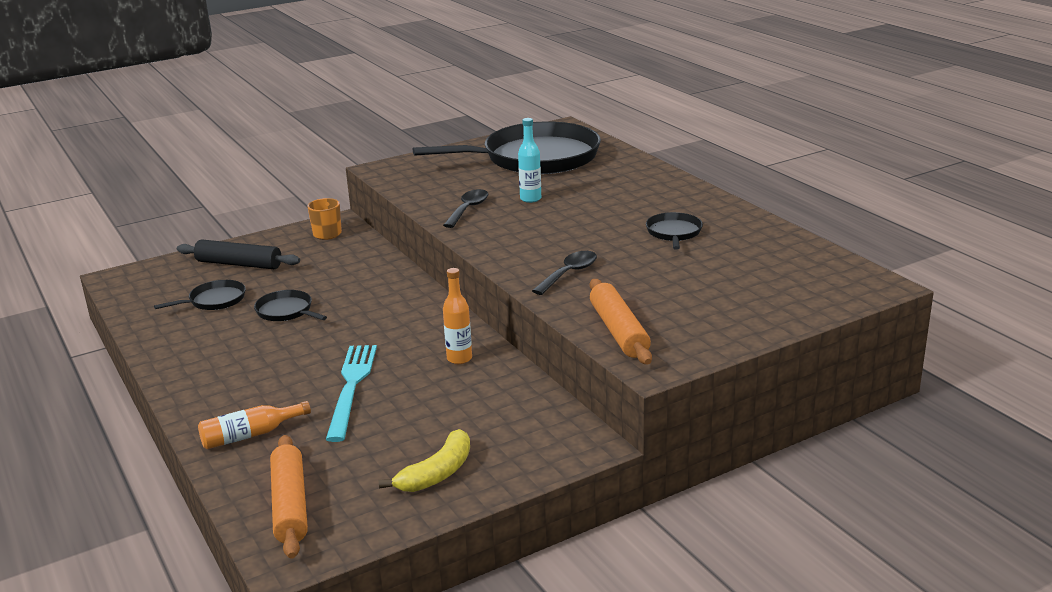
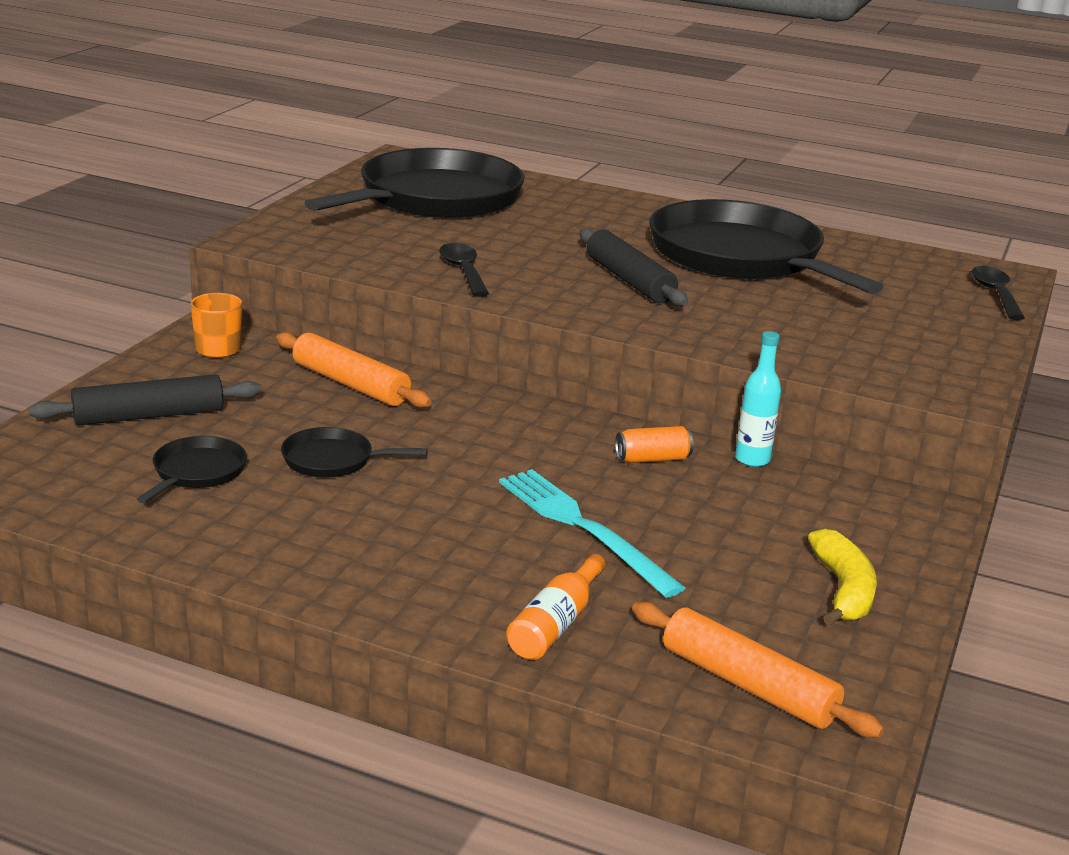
camera: 40 degrees left, 0 degrees up
(459, 359) = (652, 459): orange bottle -> orange can
(530, 199) = (517, 246): turquoise bottle -> turquoise bottle (752, 460)
(562, 235) = (629, 280): none -> black rolling pin
(569, 273) = (714, 321): black spoon -> black spoon (995, 294)
(618, 331) = (872, 370): orange rolling pin -> orange rolling pin (350, 384)
(674, 233) = (741, 257): black pan -> black pan, size x2.40

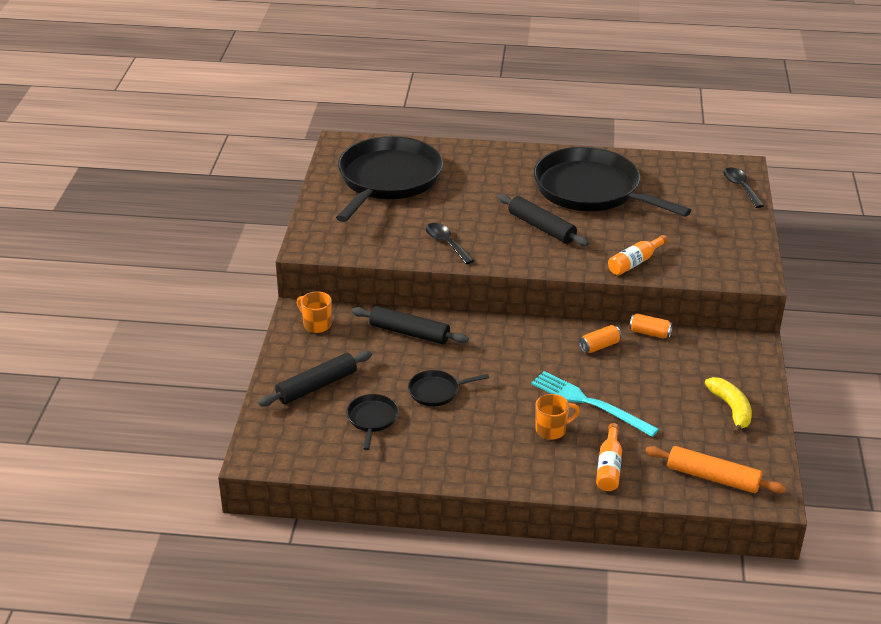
camera: 15 degrees left, 10 degrees up
(350, 384) = (409, 333): orange rolling pin -> black rolling pin
(488, 550) = (552, 430): none -> orange mug
(752, 460) = (650, 333): turquoise bottle -> orange can
(757, 343) = (635, 262): none -> orange bottle

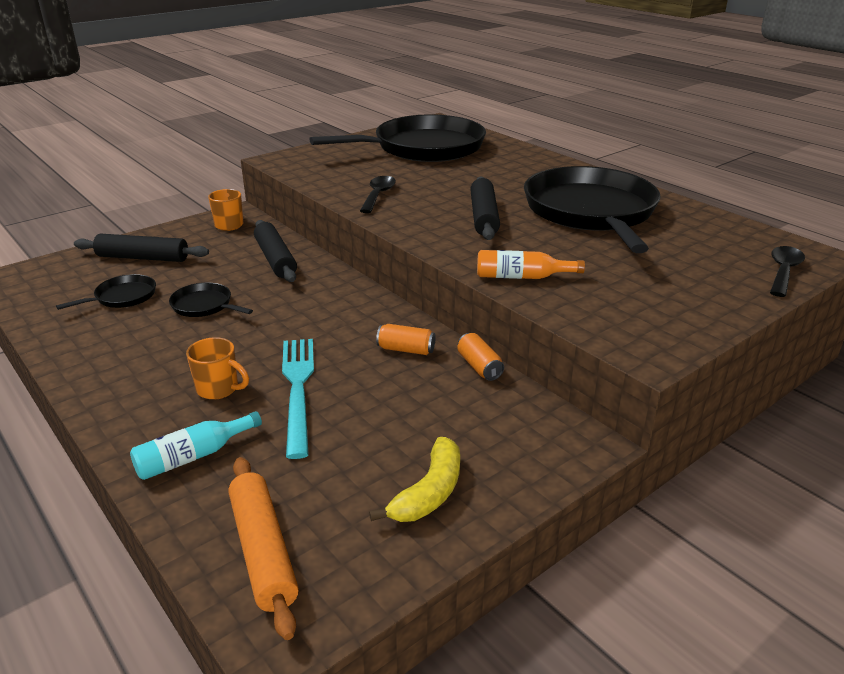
camera: 45 degrees right, 5 degrees down
(609, 467) = (193, 456): orange bottle -> turquoise bottle

